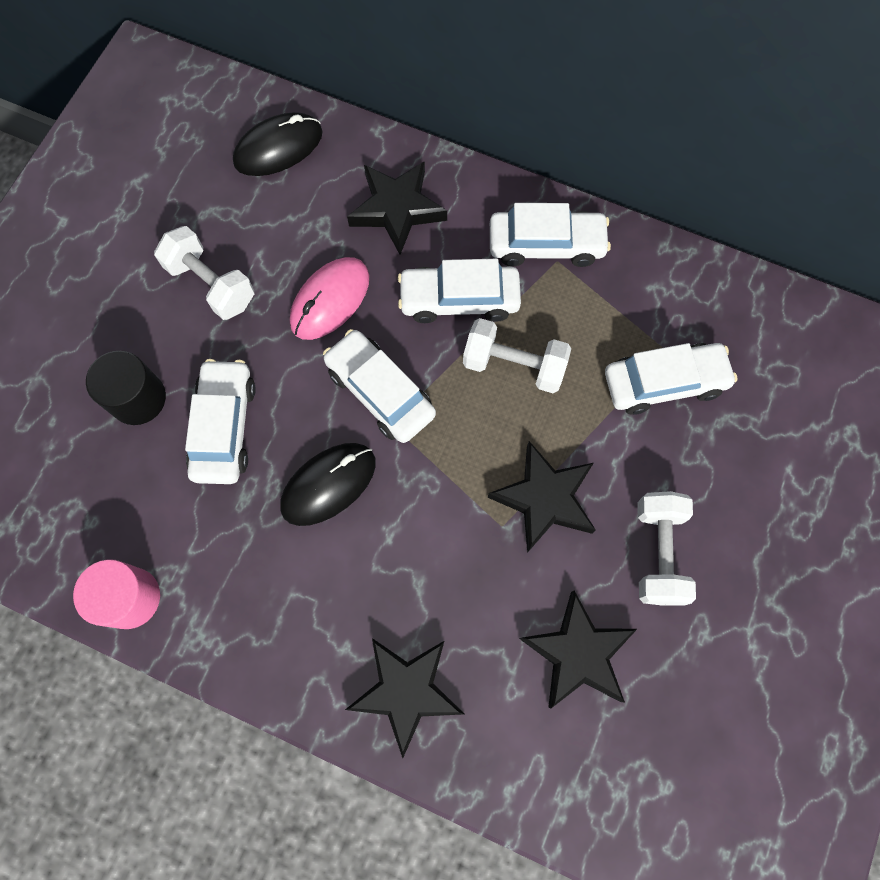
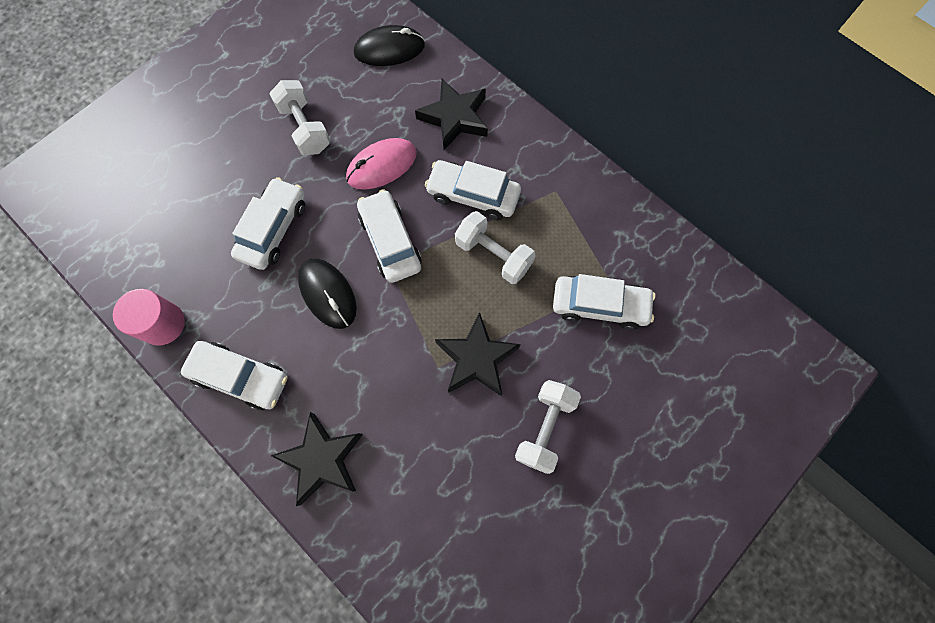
camera: 20 degrees right, 0 degrees up
(138, 398) = (224, 190): black cylinder -> none
(328, 484) = (328, 294): black mouse -> black mouse turned 75 degrees clockwise
(546, 245) = (552, 177): white car -> white car (241, 377)
(578, 653) = (455, 479): black star -> none

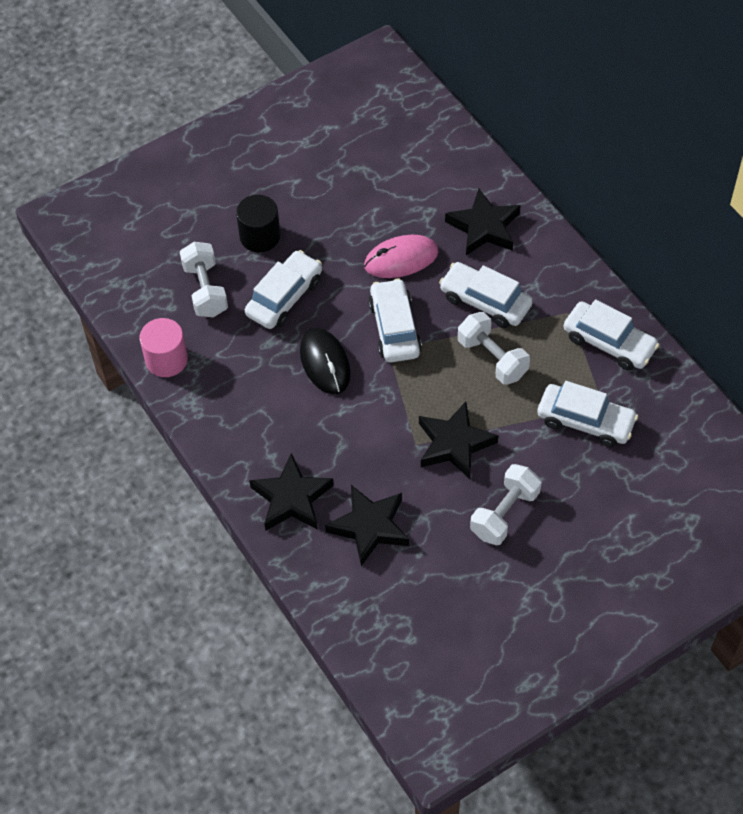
camera: 15 degrees right, 15 degrees down
(237, 168) = (260, 236): none -> black cylinder
(241, 377) = (230, 418): white car -> white car (609, 343)
(305, 128) = (333, 212): white dumbbell -> white dumbbell (205, 290)
(389, 49) = (432, 151): black mouse -> none
(410, 475) = (369, 527): none -> black star

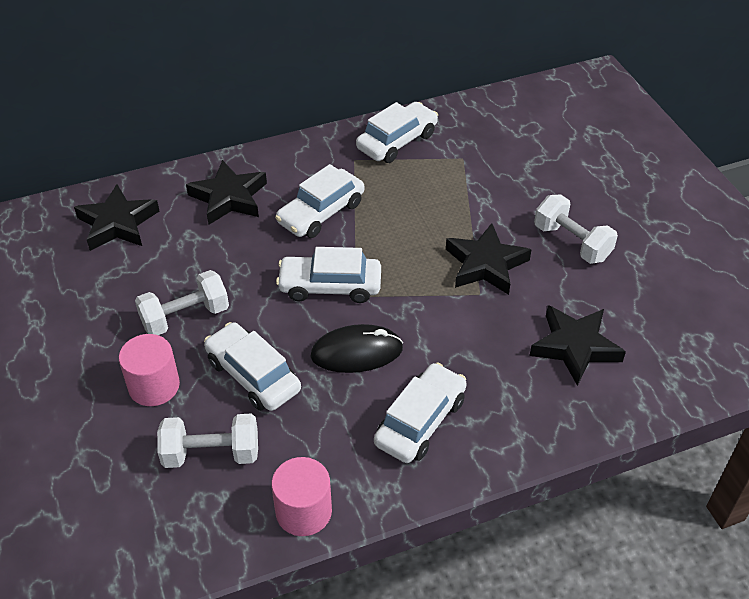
camera: 80 degrees left, 10 degrees down
(260, 236) = (154, 386): black cylinder -> pink cylinder
(291, 498) = (530, 410): black star -> black star (117, 223)
(401, 259) = (242, 266): pink mouse -> none
(492, 358) = (391, 220): white dumbbell -> white dumbbell (185, 317)
(585, 421) = (479, 171): white car -> white car (420, 421)

